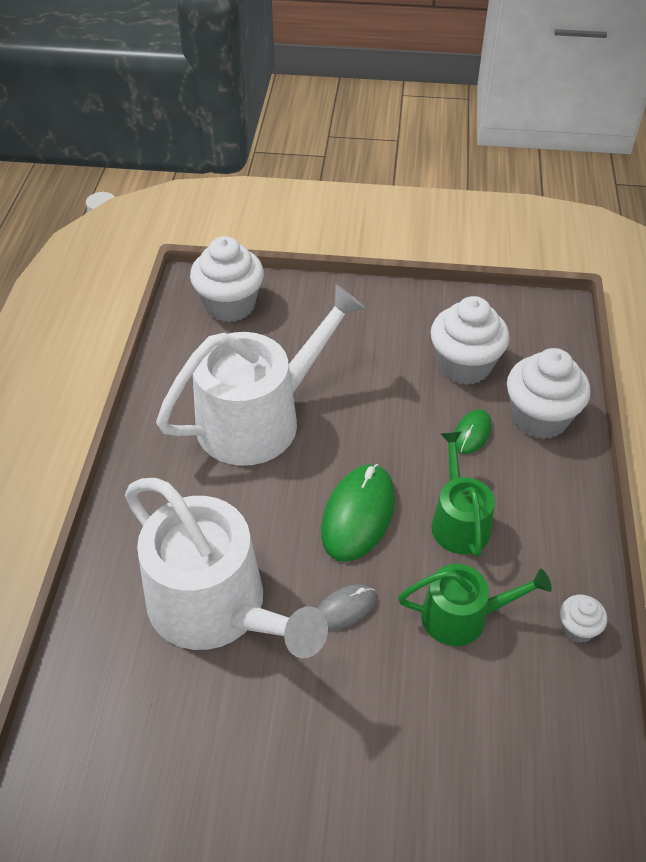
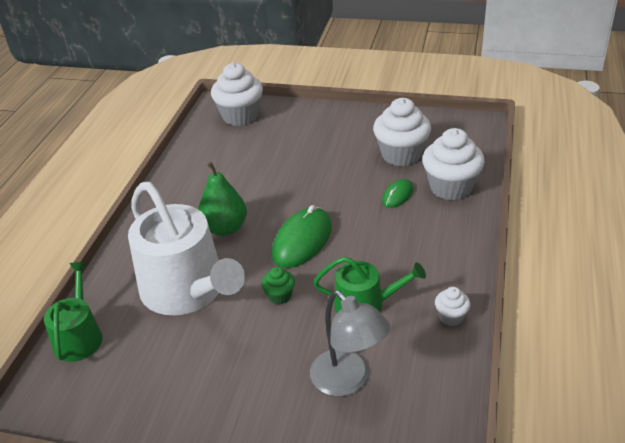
camera: 10 degrees right, 10 degrees down
(247, 499) = (225, 228): none -> green pear
(259, 418) = (245, 182): white watering can -> none
(345, 608) = (279, 296): grey mouse -> green cupcake
(458, 521) = (375, 247): green watering can -> green watering can (79, 336)
(464, 741) = (348, 381): none -> grey lamp

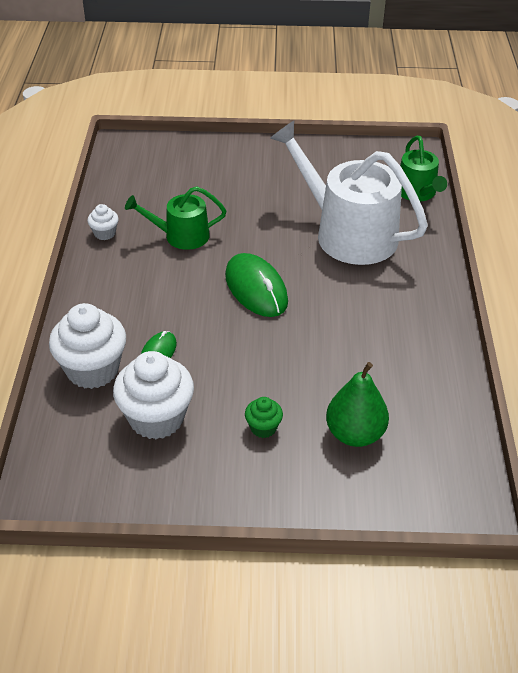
camera: 165 degrees right, 5 degrees up
(225, 228) = (345, 294): green pear -> green pear (355, 434)
(240, 116) = (419, 478): white cupcake -> none
(279, 296) = (261, 236): green cupcake -> green cupcake (263, 428)
(302, 240) = (256, 288): green mouse -> green mouse turned 45 degrees counterclockwise
(348, 381) = (187, 185): grey lamp -> none

